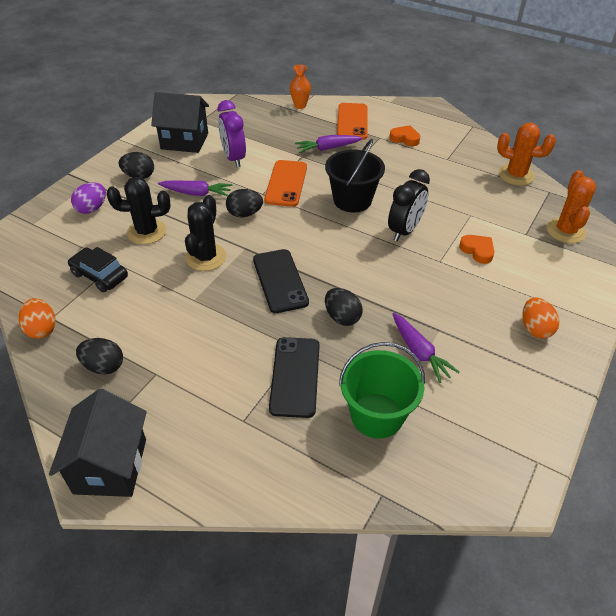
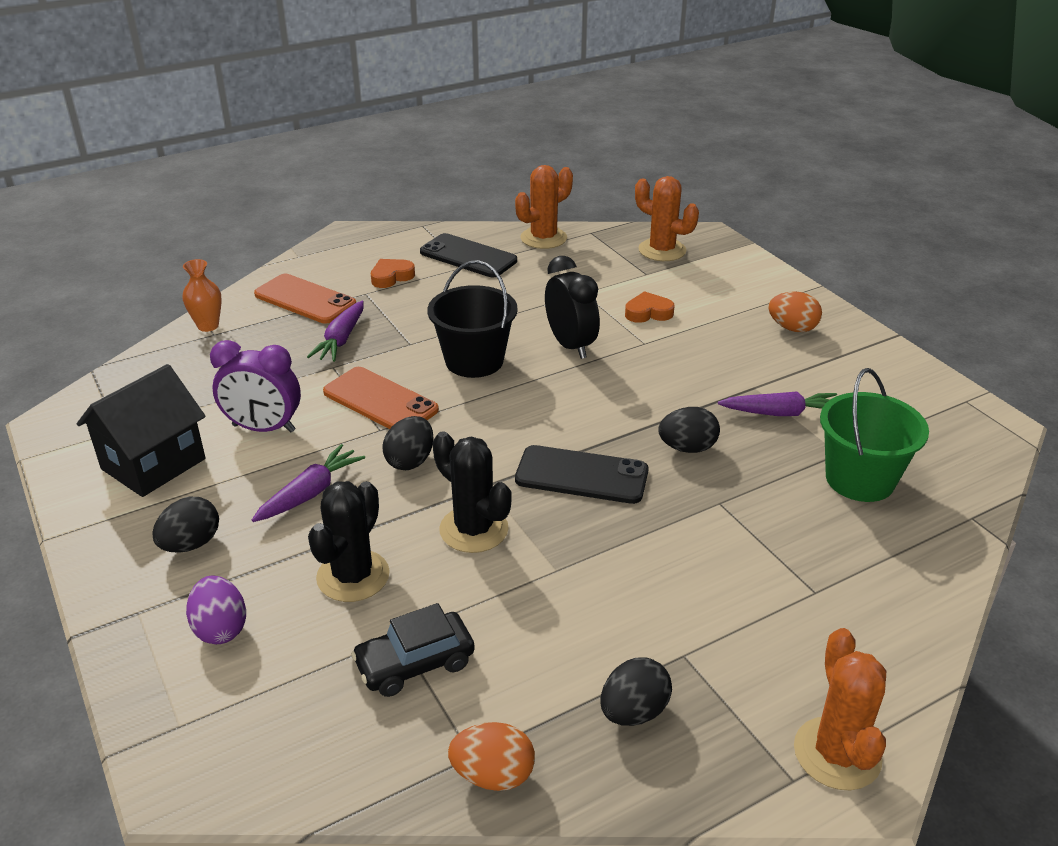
camera: 60 degrees left, 10 degrees down
(110, 466) = (837, 753): black house -> orange cactus
(295, 376) = (765, 521): black phone -> black phone (468, 256)

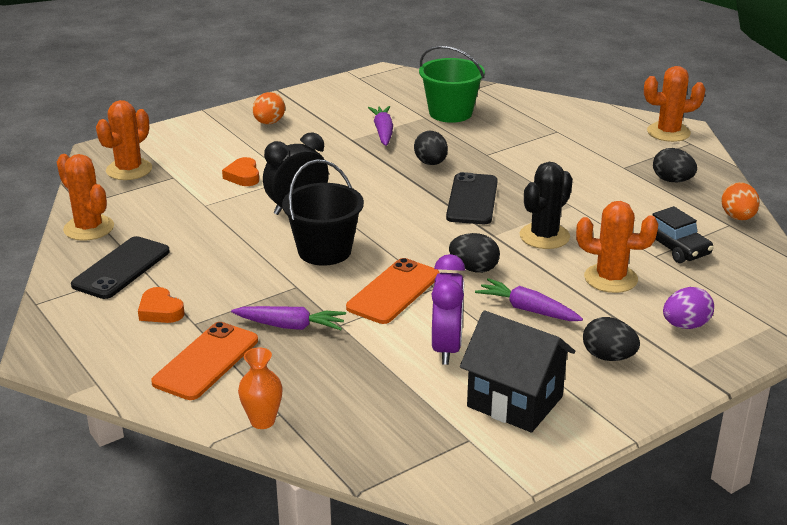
camera: 95 degrees left, 5 degrees down
(353, 576) = (610, 278): black cactus -> orange cactus

